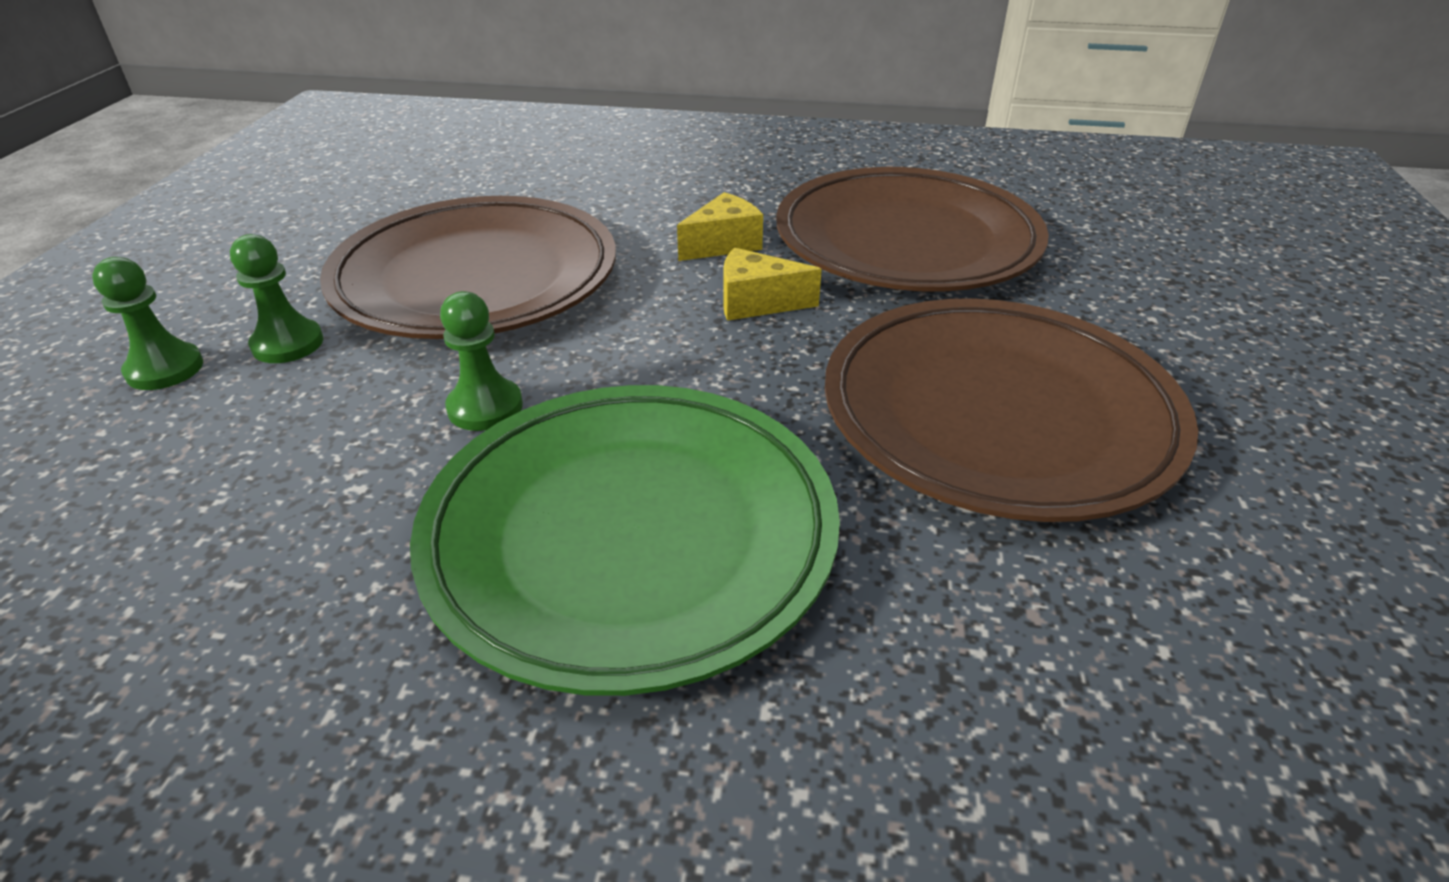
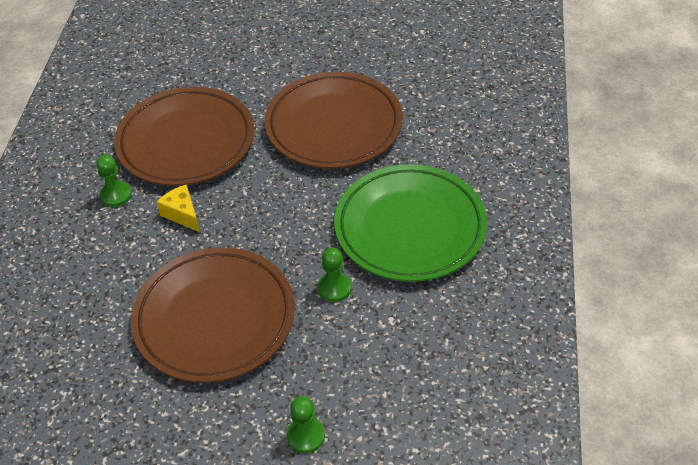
camera: 90 degrees left, 10 degrees up
(288, 344) = (281, 387): green pawn -> green pawn (116, 195)
(756, 303) = (246, 198): yellow cheese -> none

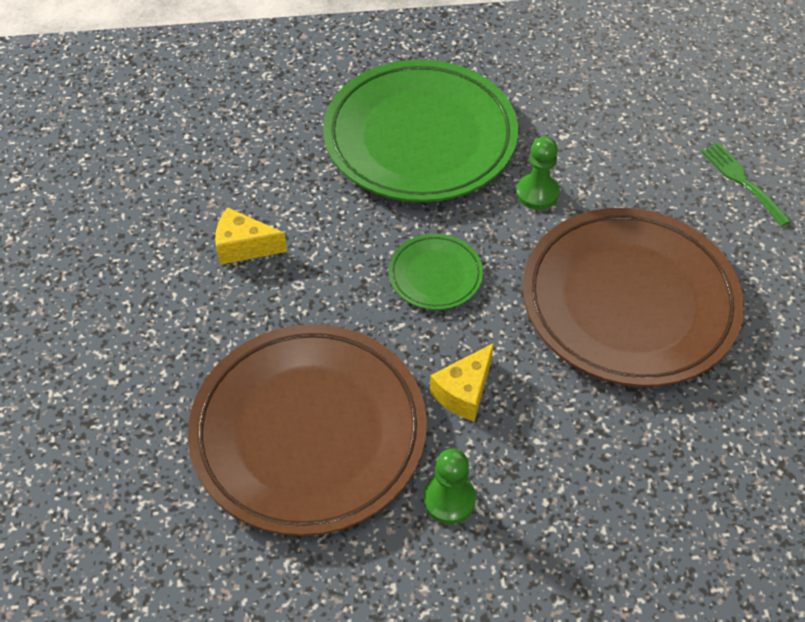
camera: 105 degrees left, 5 degrees up
(278, 215) = (435, 275): none -> green plate
(306, 436) = (742, 181): green pawn -> green fork
(334, 126) = (244, 247): brown plate -> yellow cheese

